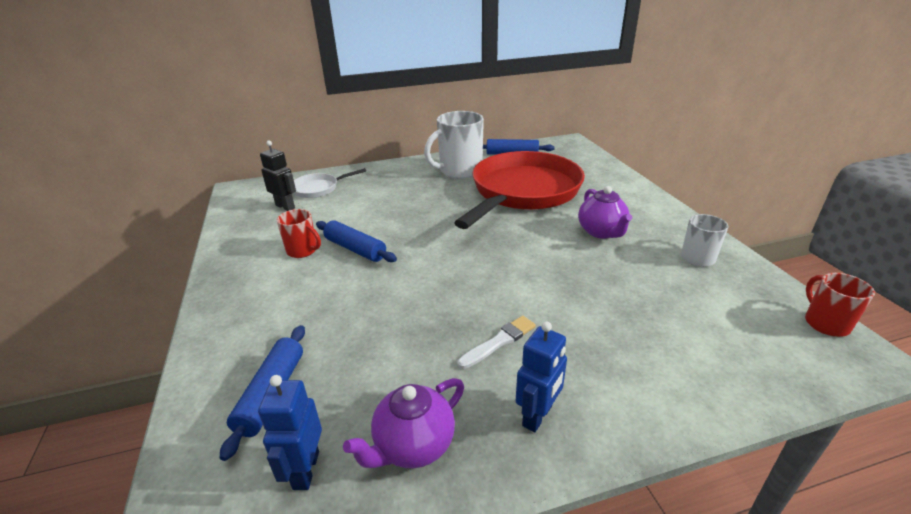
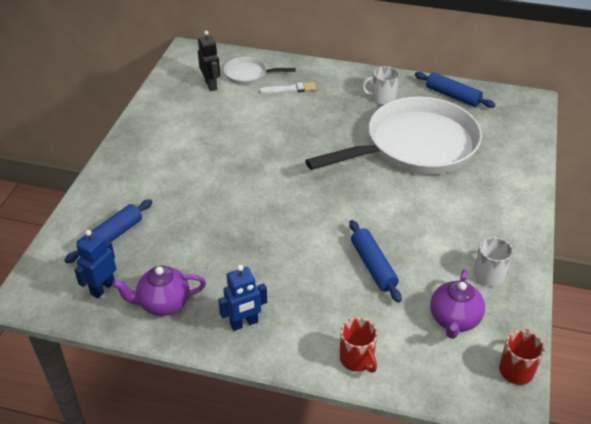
camera: 30 degrees right, 10 degrees up
(303, 251) = (195, 136): red mug -> red mug (357, 359)
(355, 249) = (232, 150): blue rolling pin -> blue rolling pin (373, 266)
(459, 171) = (382, 99): white mug -> white mug, size x0.55
(499, 341) = (266, 268): white brush -> white brush (290, 89)
(522, 192) = (414, 146): red pan -> white pan
(601, 232) = (437, 216): purple teapot -> purple teapot (454, 320)

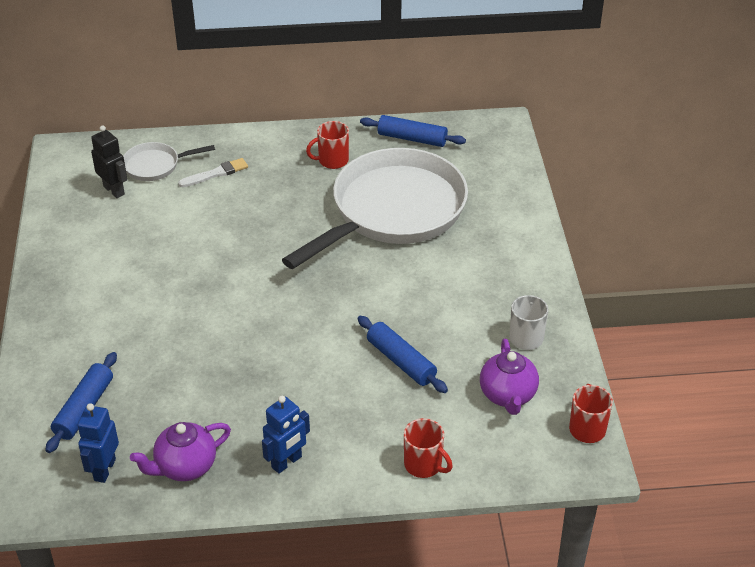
camera: 20 degrees left, 0 degrees up
(382, 99) = (332, 161): white mug -> red mug

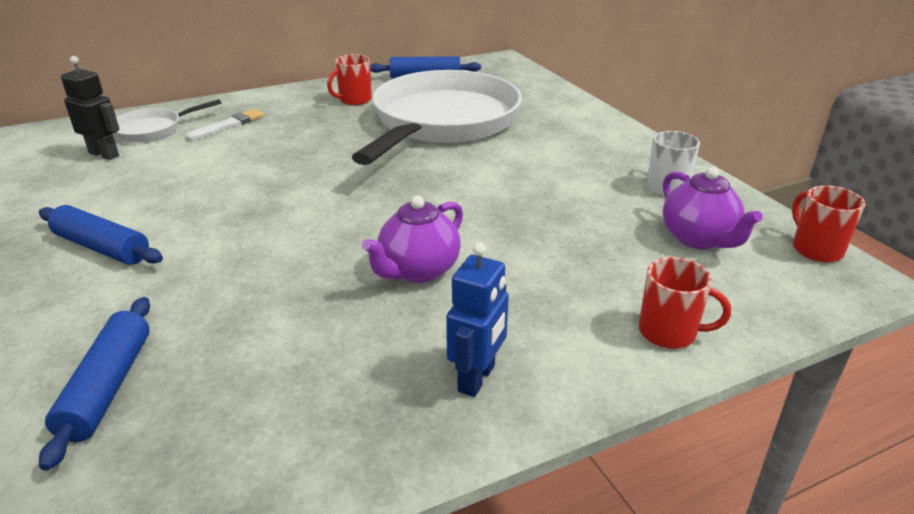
camera: 20 degrees left, 10 degrees down
(104, 469) = (167, 472): blue robot -> none
(185, 467) = (315, 428): purple teapot -> purple teapot (418, 271)
(401, 361) = (548, 234): blue rolling pin -> blue rolling pin (102, 248)

